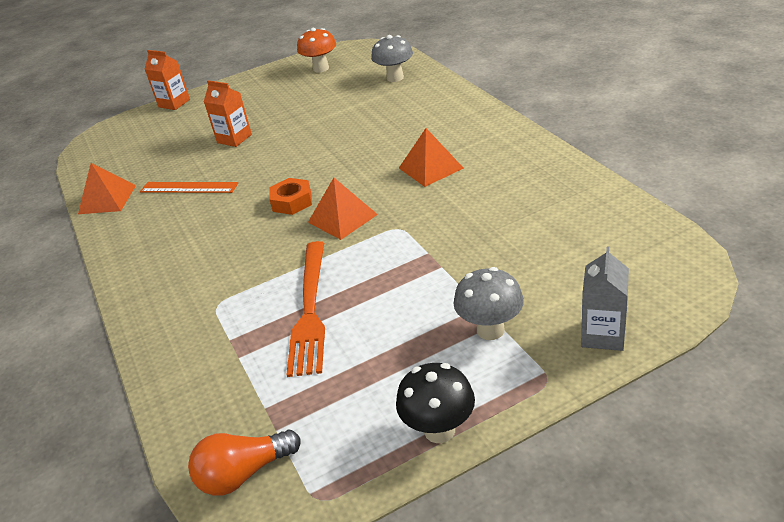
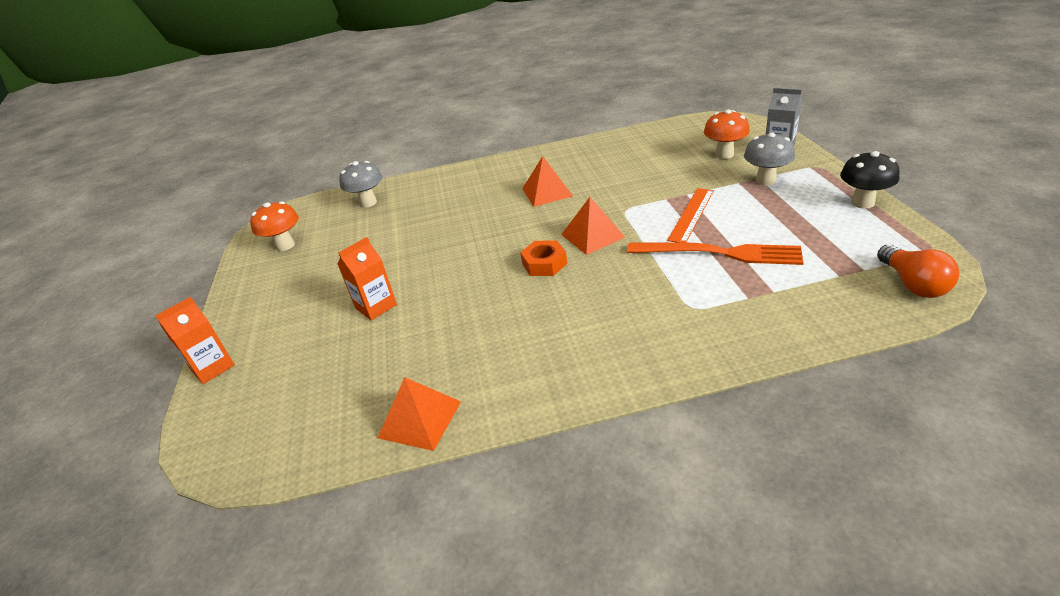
camera: 75 degrees left, 0 degrees up
(189, 187) = (455, 339): orange ruler -> orange ruler (691, 215)
(562, 283) = (724, 154): none -> orange mushroom

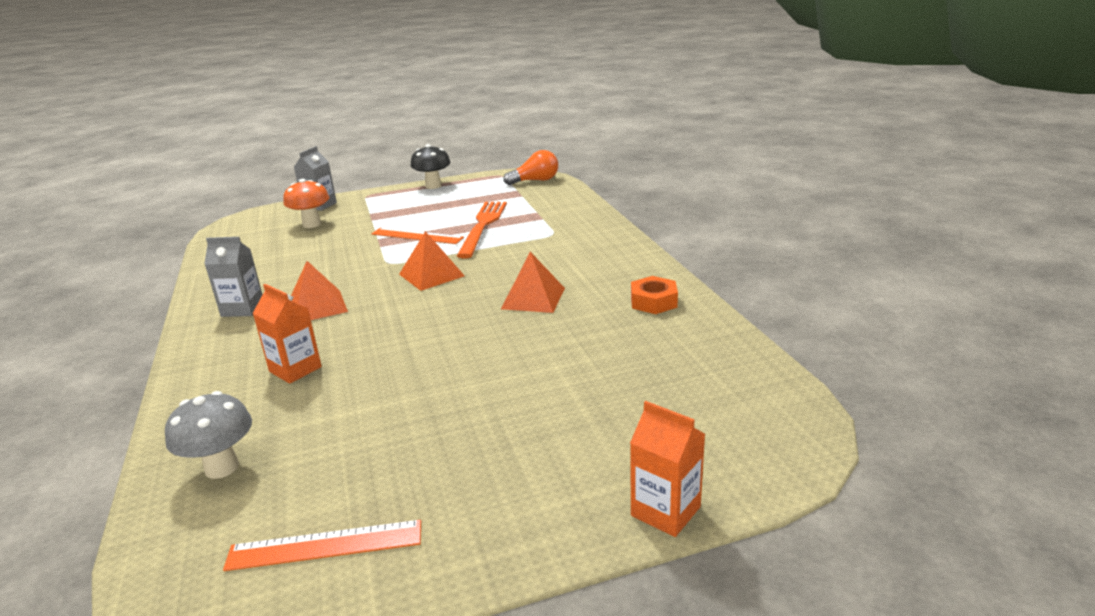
camera: 100 degrees left, 10 degrees down
(285, 245) = (325, 546): orange mushroom -> orange ruler
(376, 306) = (534, 389): orange carton -> orange carton (295, 369)
(420, 419) = (702, 327): orange pyramid -> orange pyramid (533, 298)
(544, 264) = (474, 294): orange nut -> orange nut (653, 301)
(553, 164) = (242, 309): none -> grey carton
(765, 180) = (376, 211): grey mushroom -> none

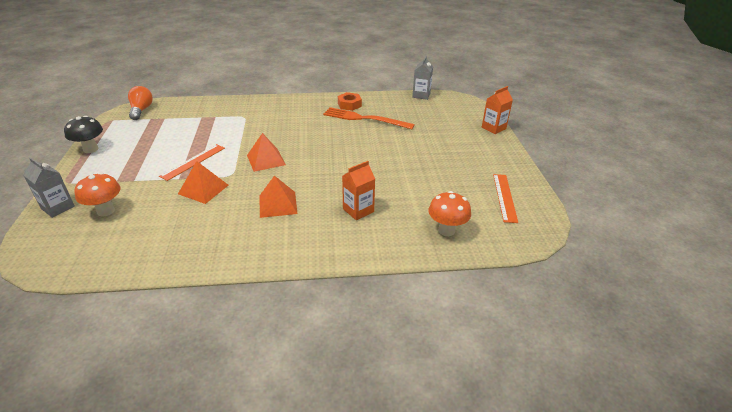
camera: 80 degrees left, 10 degrees up
(222, 467) = (446, 230): grey mushroom -> orange mushroom
(242, 309) = (255, 239): grey carton -> grey carton (421, 95)
(483, 226) = (204, 136): orange fork -> orange fork (364, 119)
(533, 298) = (323, 132): orange pyramid -> orange pyramid (203, 189)

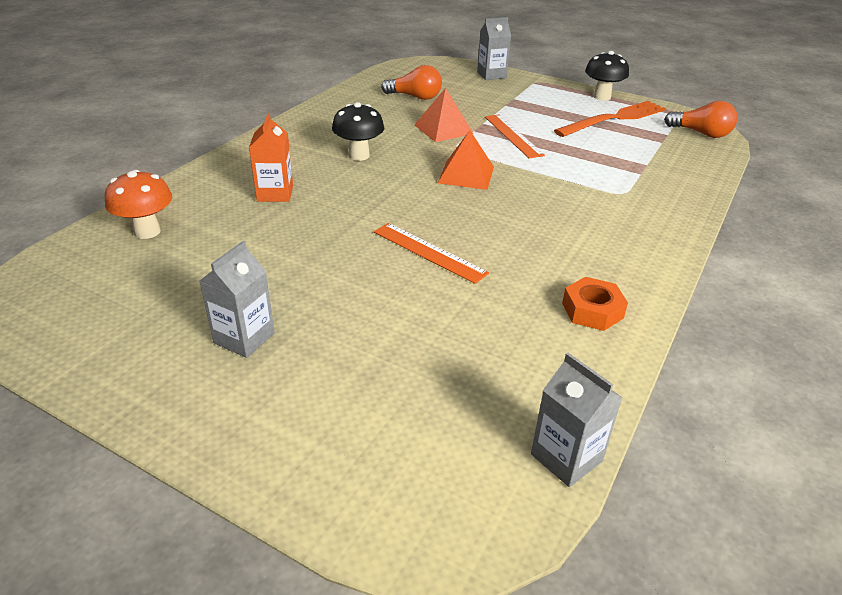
camera: 125 degrees right, 0 degrees up
(106, 211) = (461, 88): orange mushroom -> none
(143, 225) = (415, 97): none -> orange light bulb
(277, 204) = (359, 155): orange pyramid -> black mushroom
(364, 119) = (511, 302): orange fork -> orange fork (614, 119)
(461, 160) = (244, 338): none -> grey carton
(493, 128) = (274, 479): orange carton -> none
(505, 197) = (103, 319): orange ruler -> orange ruler (429, 252)

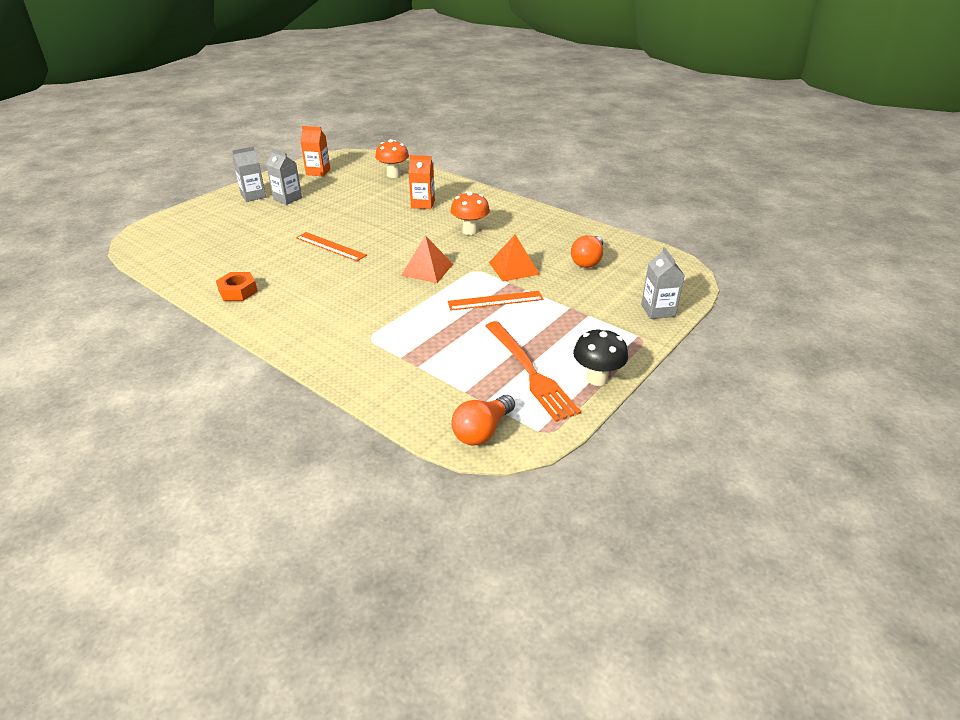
camera: 100 degrees right, 0 degrees up
(103, 325) = (318, 172): none -> orange carton
(359, 155) = (470, 231): black mushroom -> orange mushroom
(429, 252) = (330, 246): orange ruler -> orange ruler turned 75 degrees clockwise
(566, 457) = (149, 264): grey carton -> grey carton (253, 196)

